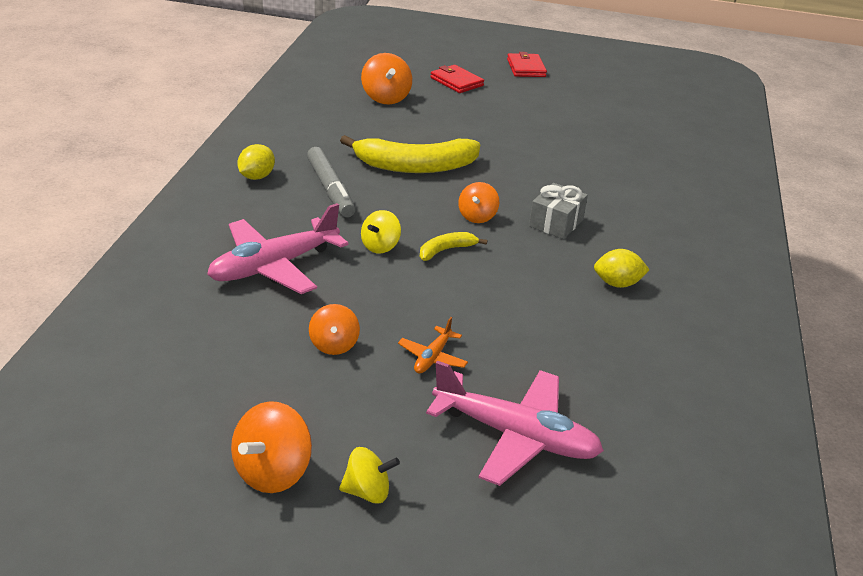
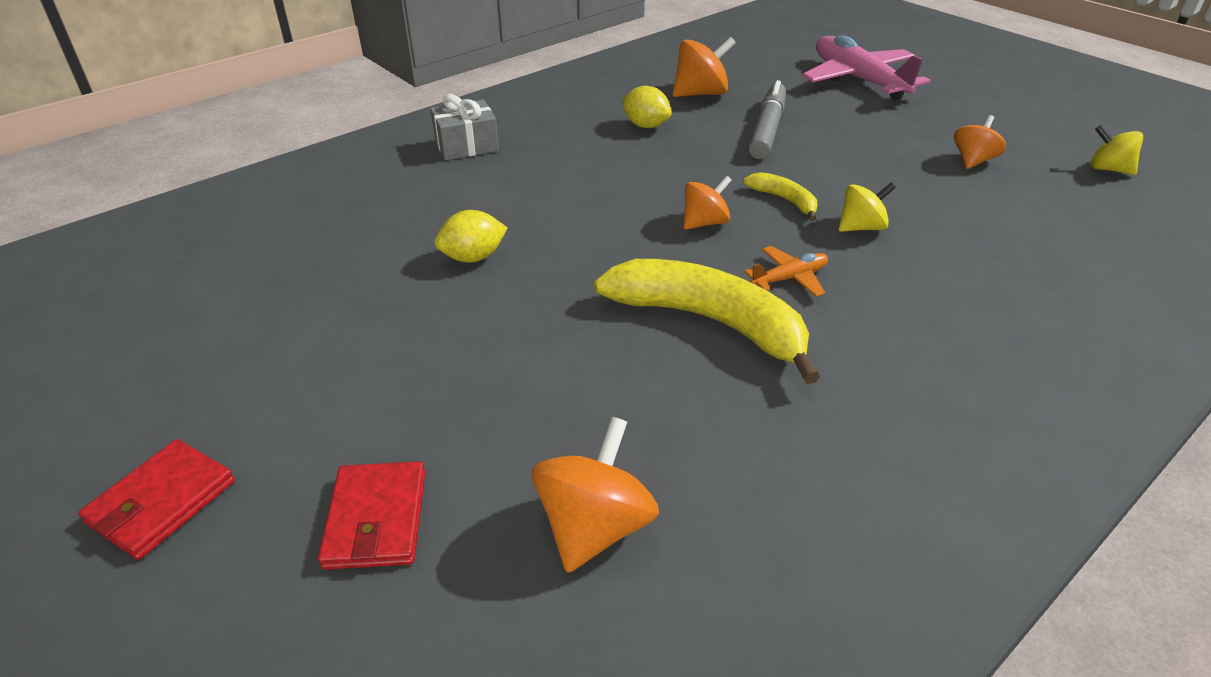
camera: 140 degrees left, 5 degrees up
(256, 177) = (996, 395): yellow lemon -> yellow lemon (473, 257)
(272, 472) = (1059, 110): orange spinning top -> orange spinning top (700, 94)
(273, 266) = (1012, 245): pink plane -> none
(330, 189) = (878, 327): grey marker -> grey marker (767, 129)
(367, 492) = (990, 86): yellow spinning top -> yellow spinning top (1108, 169)
(432, 358) = (884, 129): orange plane -> orange plane (789, 278)
(446, 250) = (784, 200): yellow banana -> yellow banana turned 135 degrees counterclockwise
(556, 223) = (620, 188): grey gift -> grey gift (466, 145)

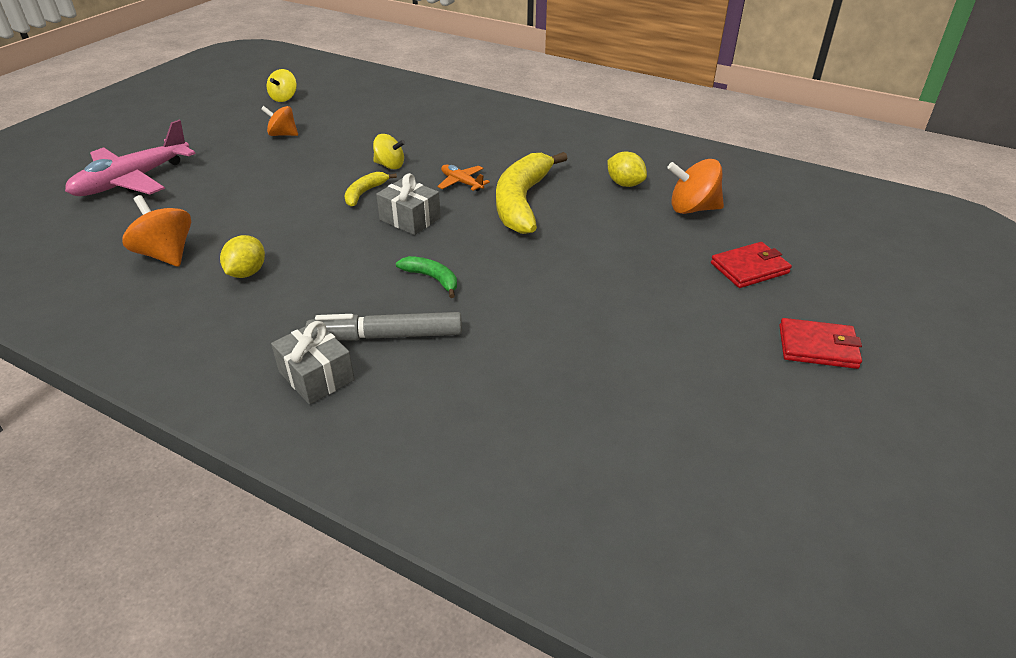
camera: 110 degrees left, 0 degrees up
(473, 257) = (510, 308): yellow lemon -> yellow lemon (625, 184)
(566, 218) = (432, 278): none -> green banana
(704, 223) = (410, 219): orange spinning top -> grey gift
(767, 129) = (244, 212): grey marker -> grey marker (386, 336)
(861, 227) = (390, 165): yellow spinning top -> yellow spinning top turned 150 degrees clockwise

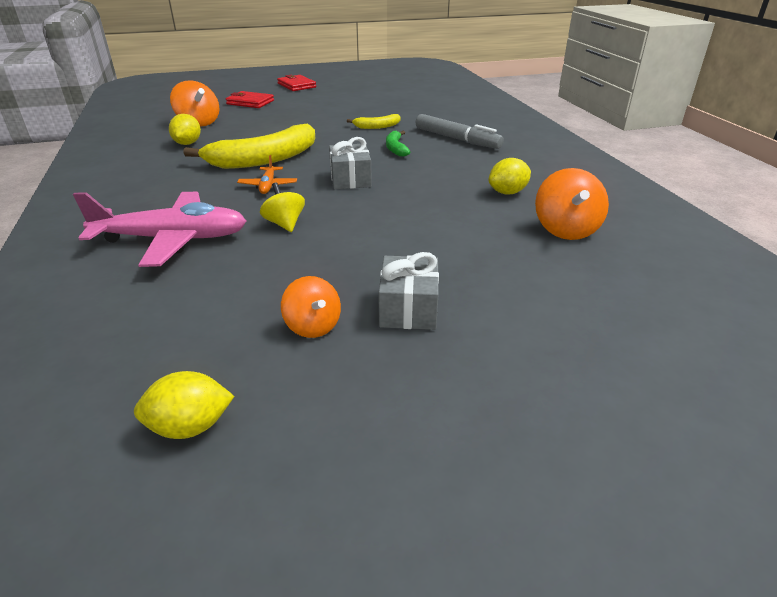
camera: 135 degrees left, 5 degrees down
(132, 181) = (572, 343): pink plane -> pink plane (173, 239)
(284, 98) = (190, 427): yellow spinning top -> yellow lemon
(316, 376) = (510, 139): grey gift -> grey gift (408, 308)
(364, 193) = (348, 210): yellow banana -> yellow banana (377, 127)

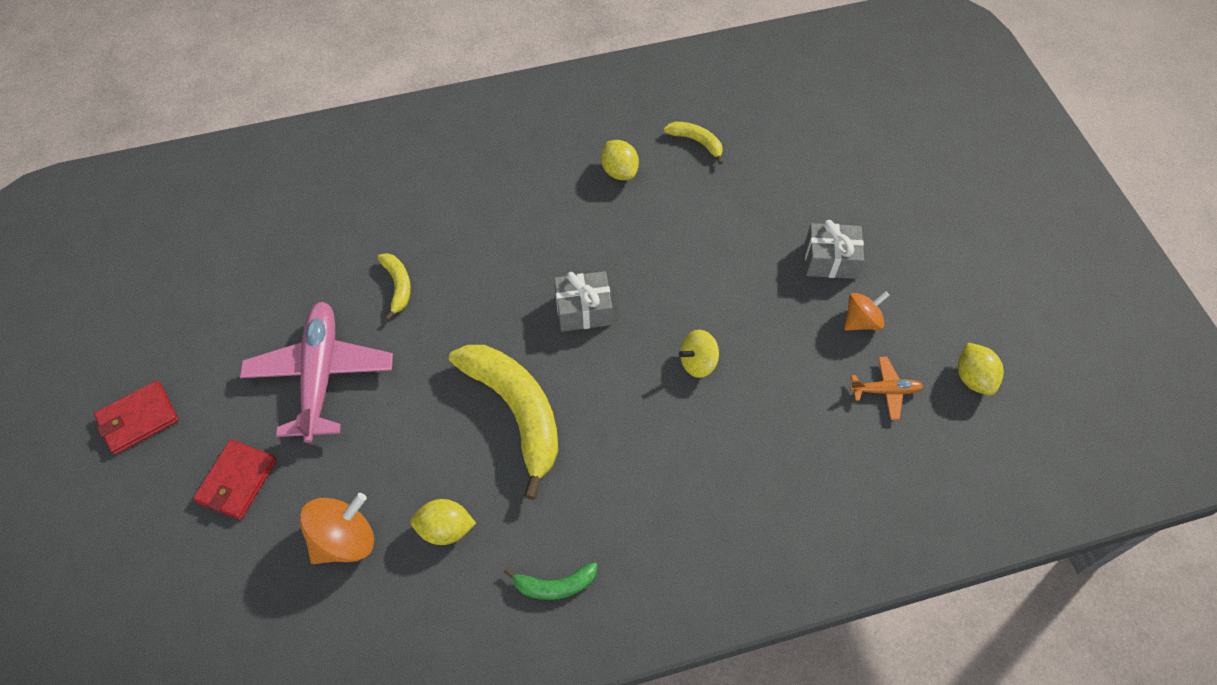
camera: 90 degrees left, 25 degrees up
(173, 239) = (737, 461): pink plane -> pink plane (320, 375)
(268, 186) = (602, 393): orange plane -> orange plane (885, 391)
(395, 148) = (486, 265): green banana -> green banana (555, 585)
(457, 139) = (458, 200): grey marker -> none
(565, 230) = (696, 142): orange spinning top -> yellow banana

